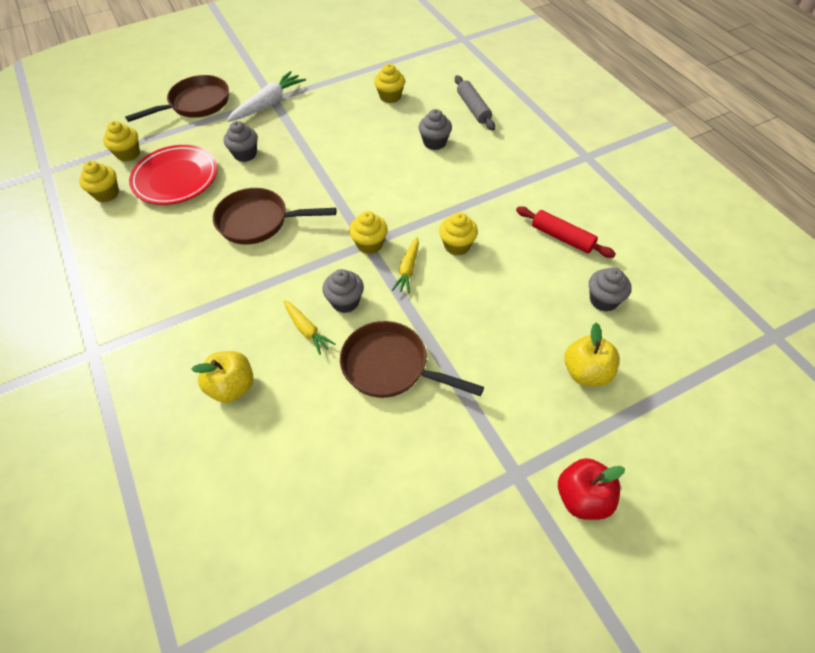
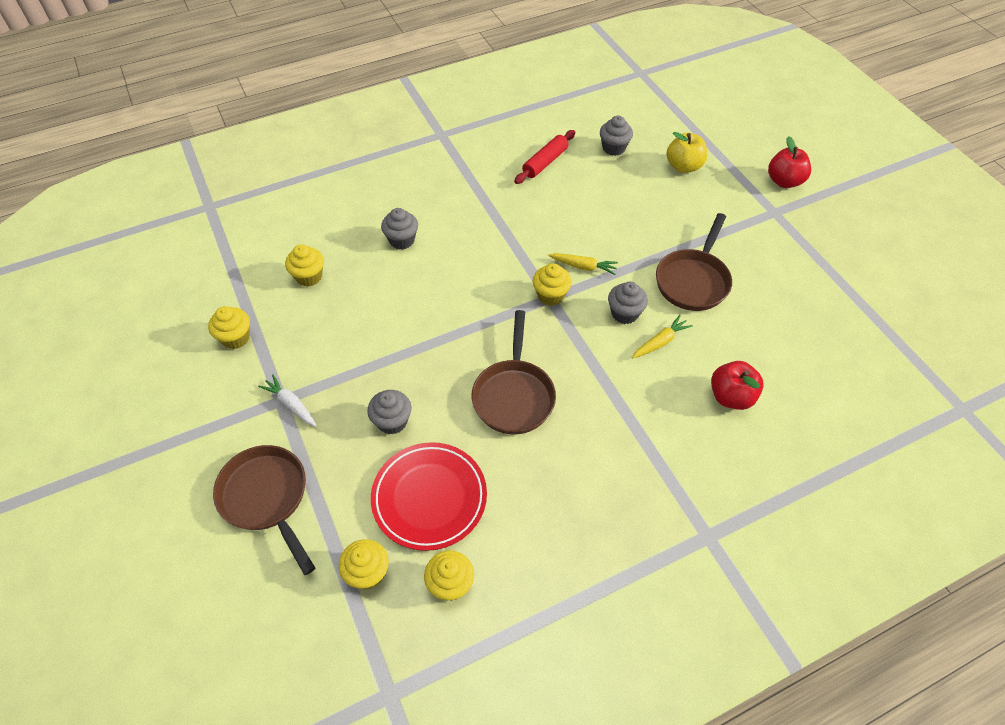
camera: 90 degrees left, 0 degrees up
(232, 387) = (731, 396): yellow apple -> red apple
(268, 104) = (291, 404): white carrot -> white carrot, size x0.61
(457, 245) = (553, 231): yellow cupcake -> yellow cupcake (236, 338)
(473, 108) = (349, 206): grey rolling pin -> none

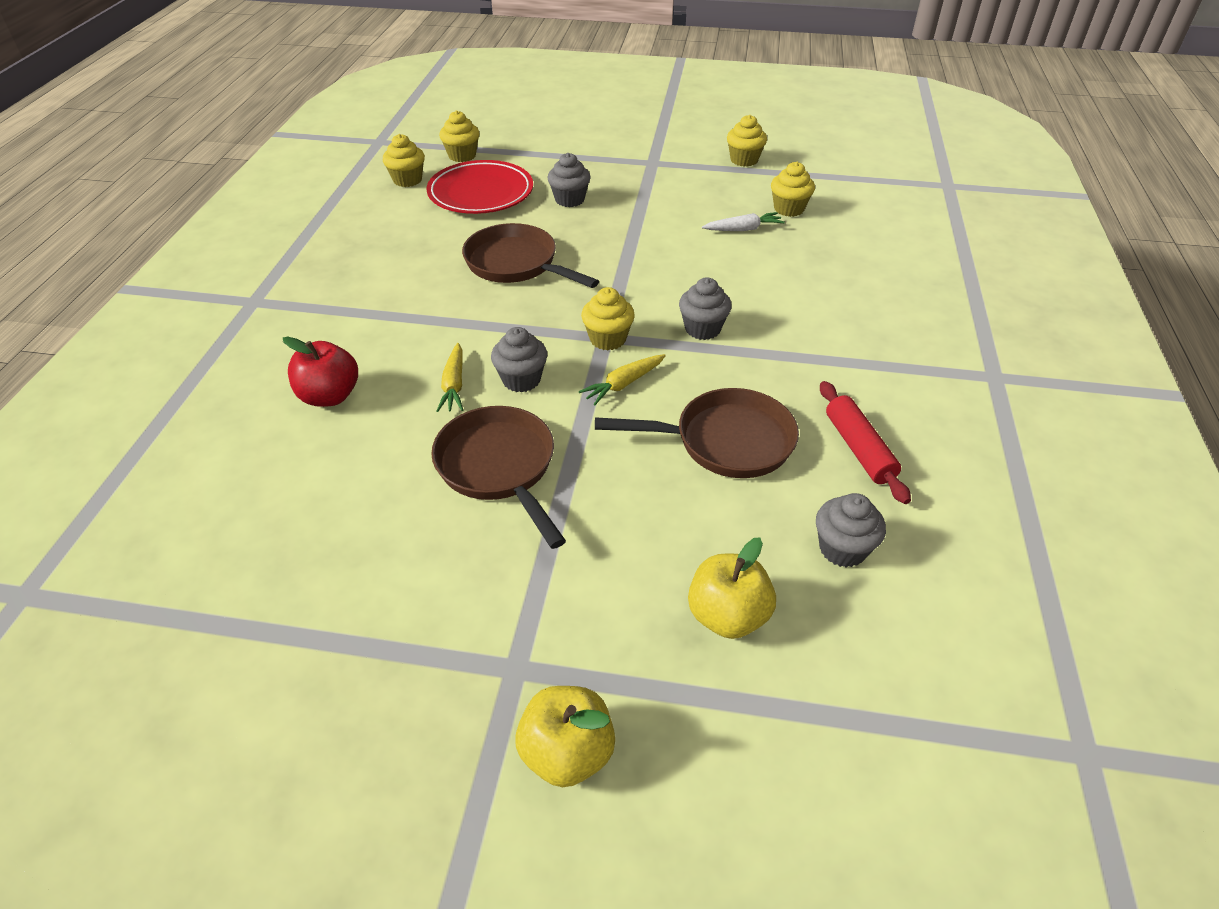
camera: 125 degrees right, 10 degrees down
(267, 498) = (570, 138): brown pan -> brown pan (725, 441)
(291, 404) = (642, 165): white carrot -> white carrot (743, 229)
(402, 240) = (794, 274): grey cupcake -> grey cupcake (702, 329)
(784, 181) = (567, 753): red apple -> yellow apple

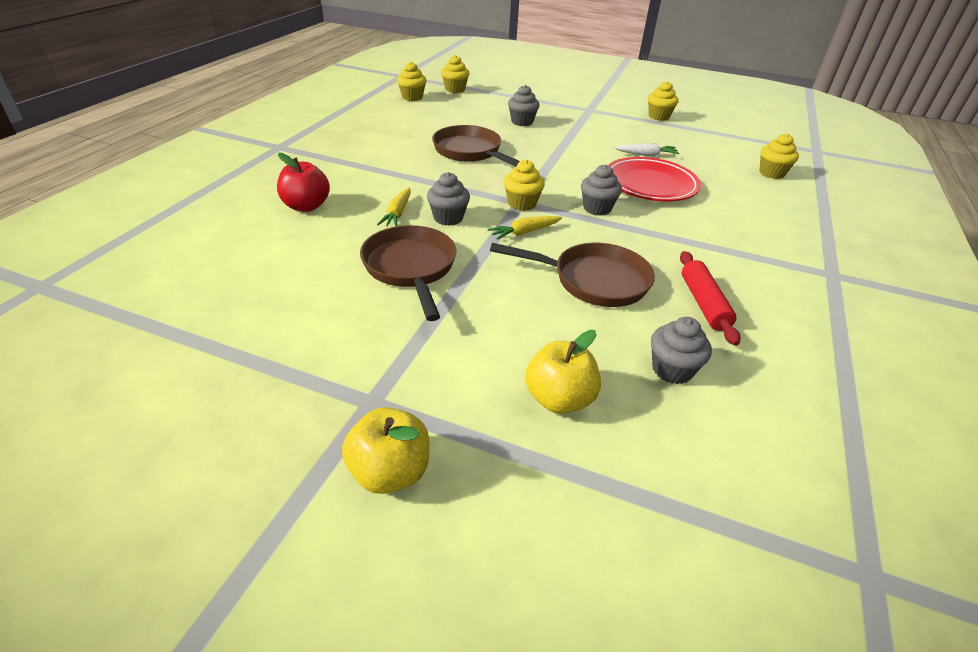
camera: 10 degrees right, 5 degrees down
(481, 193) = (460, 110): red plate -> red plate (650, 184)
(789, 209) = (685, 148): yellow cupcake -> yellow cupcake (771, 173)

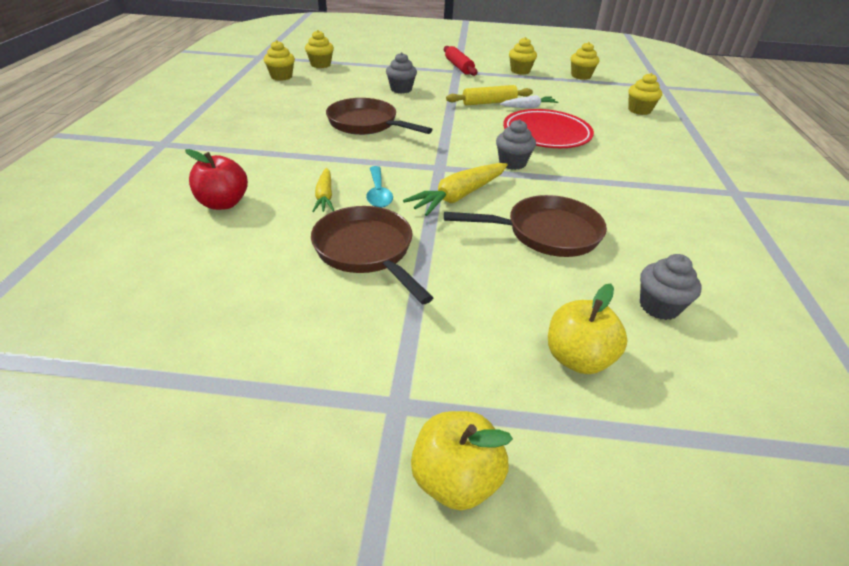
camera: 15 degrees left, 0 degrees up
(448, 218) = (378, 193): grey cupcake -> turquoise spoon
(522, 204) = (442, 168): yellow cupcake -> yellow cupcake (581, 76)
(524, 232) = (459, 196): yellow carrot -> yellow carrot, size x1.64
(606, 145) = (489, 103): none -> yellow rolling pin
(703, 303) = (650, 238): red rolling pin -> red rolling pin (458, 67)

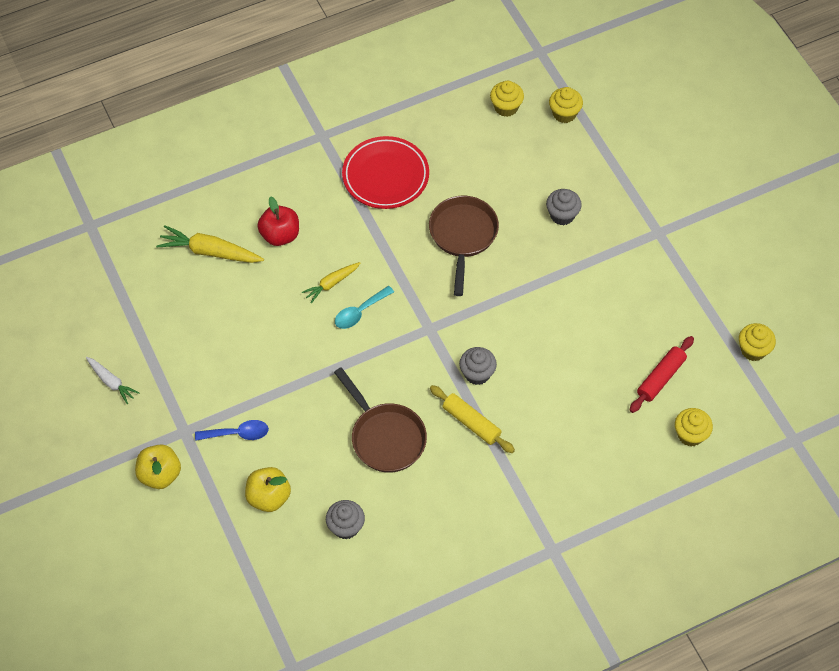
camera: 60 degrees right, 20 degrees up
(366, 251) = (289, 347): brown pan -> none
(450, 346) = (237, 433): none -> blue spoon
(458, 67) = (673, 228): red rolling pin -> red rolling pin (660, 378)
(459, 196) = (394, 363): yellow carrot -> yellow carrot (210, 252)
(489, 103) = (593, 301): yellow rolling pin -> yellow rolling pin (471, 423)
(520, 71) = (714, 288): yellow cupcake -> none
(528, 107) = (611, 337): white carrot -> white carrot (111, 382)
(546, 134) = (558, 376): red plate -> red plate (385, 176)

